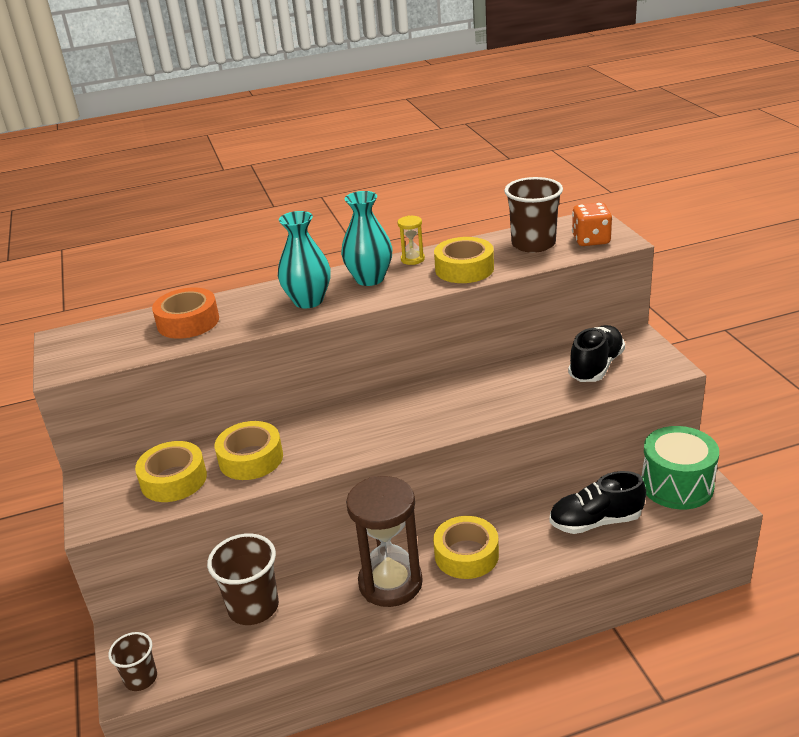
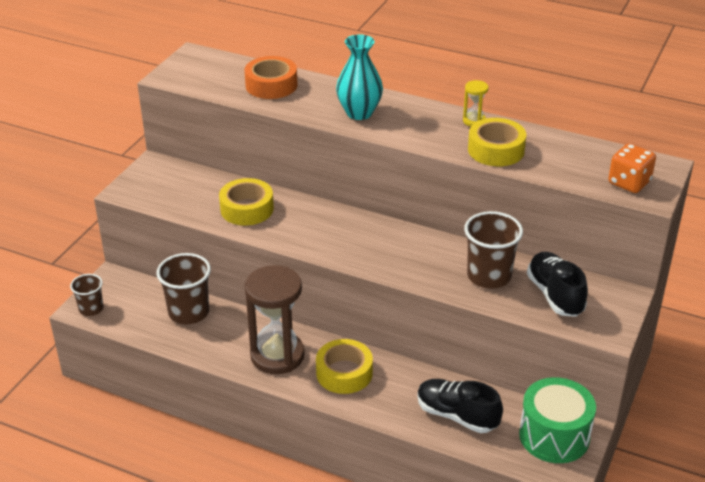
camera: 40 degrees right, 5 degrees up
(174, 480) = (191, 194): yellow tape -> none
(370, 279) = (422, 119): turquoise vase -> none
(533, 244) = (579, 160): brown cup -> brown cup (489, 276)
(596, 366) = (555, 295): black shoe -> black shoe turned 90 degrees counterclockwise

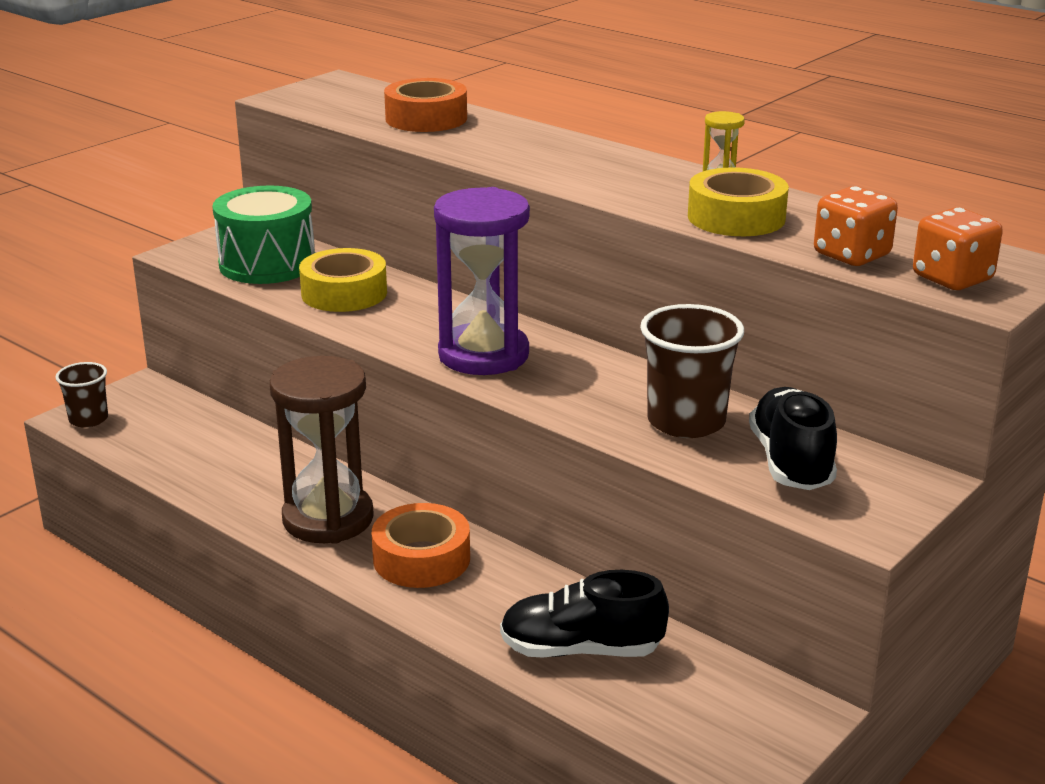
camera: 15 degrees right, 10 degrees down
(188, 312) = (226, 444): brown cup -> none
(344, 373) = (421, 559): yellow tape -> orange tape
(354, 245) = (483, 355): none -> purple hourglass
(359, 113) = (539, 157): turquoise vase -> none
(457, 415) = (581, 650): black shoe -> black shoe turned 45 degrees counterclockwise
(554, 436) = (743, 711): green drum -> green drum (267, 264)
(570, 172) = (851, 255): none -> orange dice

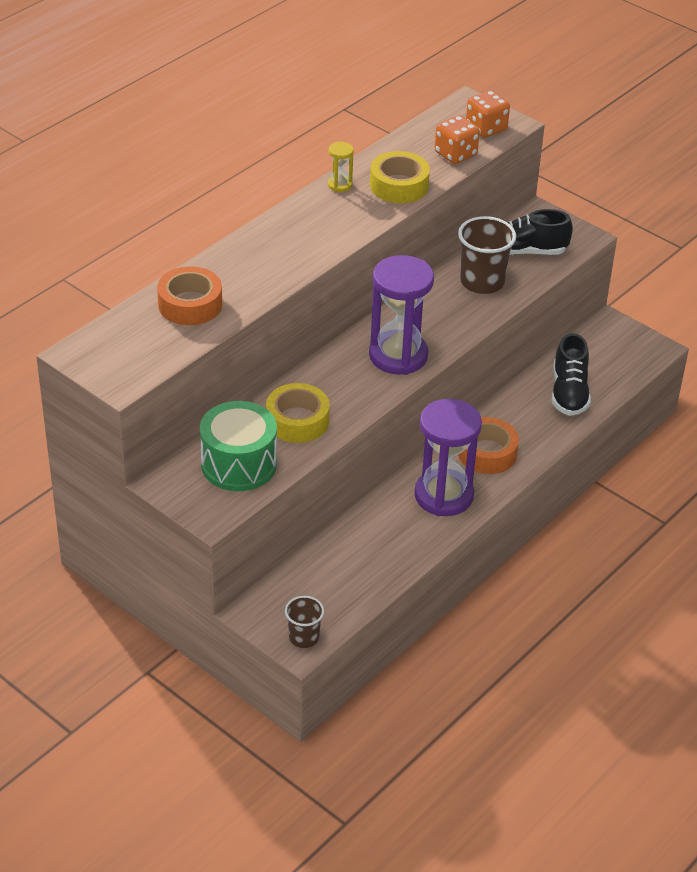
camera: 90 degrees left, 15 degrees up
(328, 519) = (444, 495): brown hourglass -> purple hourglass

